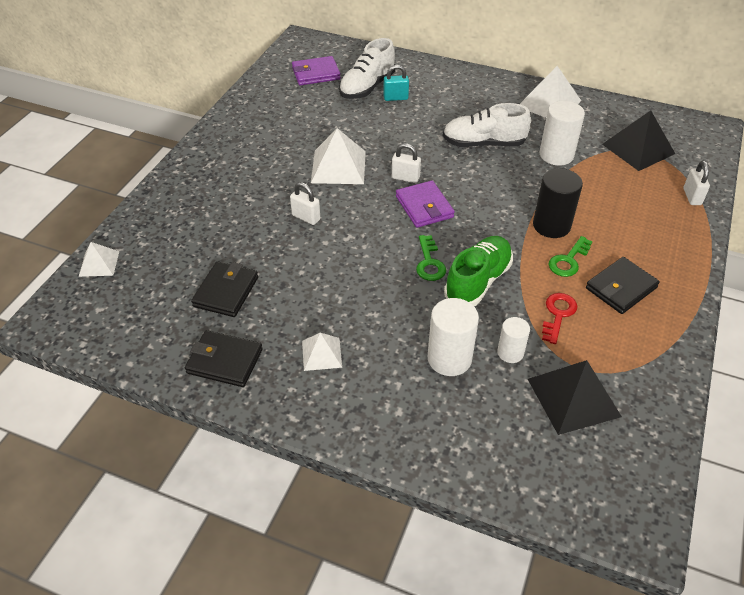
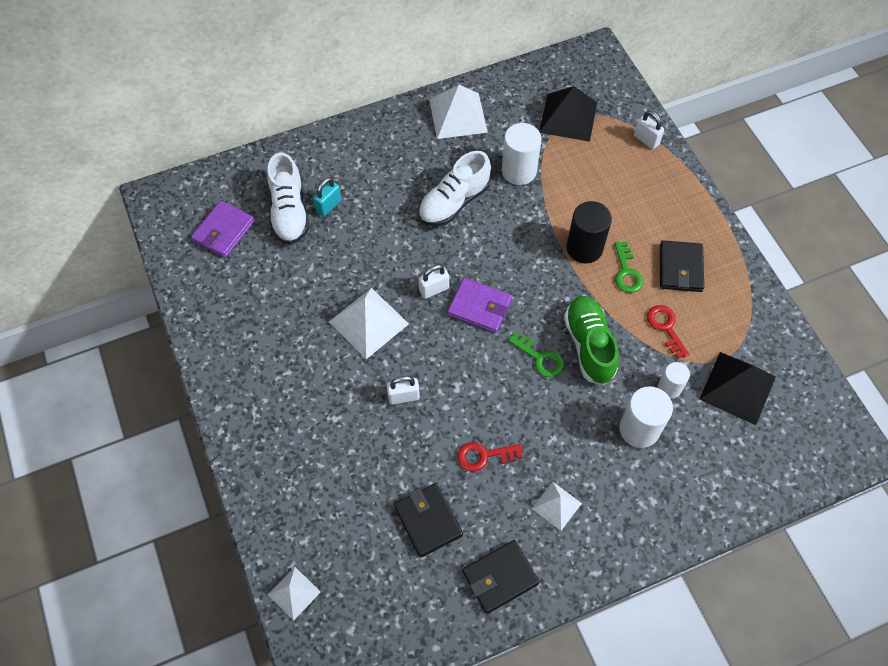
camera: 45 degrees left, 15 degrees up
(312, 286) = (484, 456): none -> red key

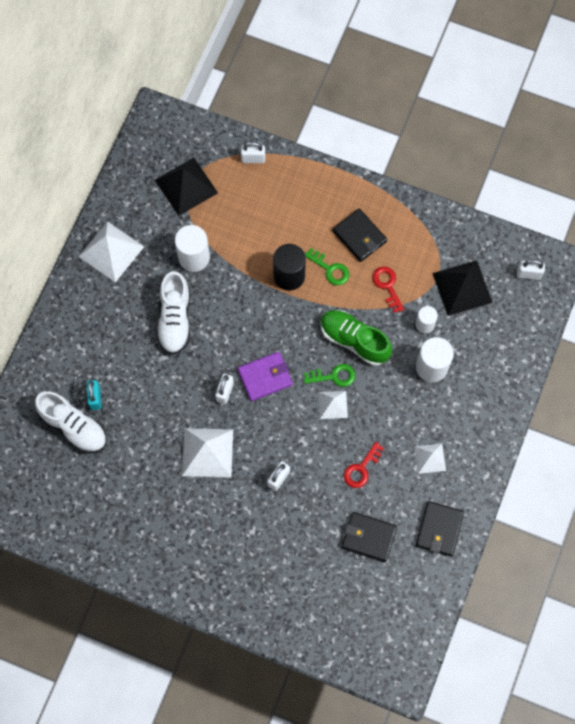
camera: 45 degrees left, 10 degrees up
(223, 231) = (45, 481): purple wallet -> none
(294, 593) = (337, 651): white pyramid -> white pyramid (332, 404)
(666, 328) = (387, 286): red key -> red key turned 45 degrees clockwise
(818, 431) = (528, 274): none -> white padlock

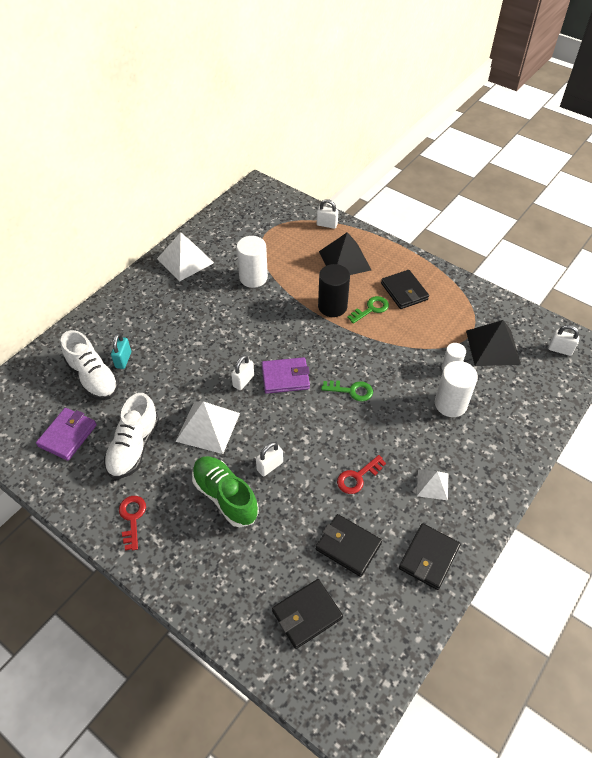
camera: 15 degrees right, 20 degrees down
(77, 496) = (68, 435): none -> purple wallet
(175, 319) = (219, 317): white shoe -> white shoe (134, 447)
(186, 186) = (265, 231): black pyramid -> black pyramid (345, 260)
(330, 269) = (371, 309): green key -> green key turned 90 degrees counterclockwise
(332, 404) = (344, 414): white pyramid -> none
(349, 606) = (307, 614): none -> black wallet
(354, 340) = (379, 366): green shoe -> green shoe (225, 496)
(387, 286) = (421, 332): red key -> red key (132, 518)

